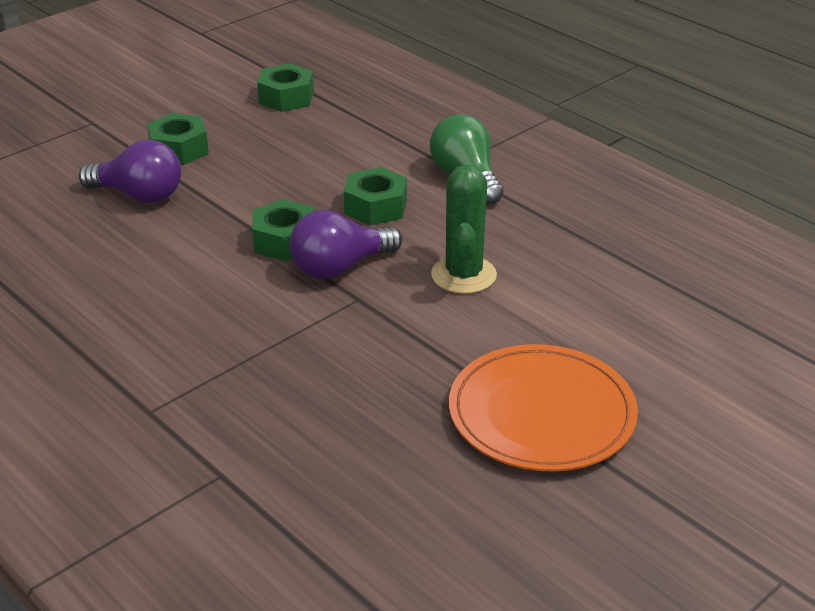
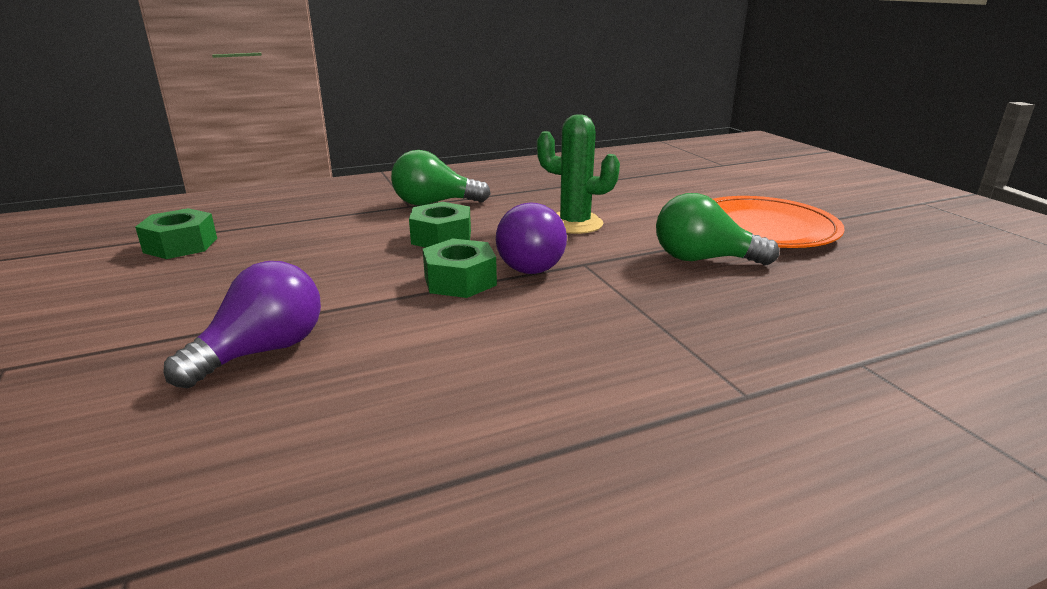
camera: 70 degrees left, 10 degrees down
(179, 149) = (190, 313): green nut -> none
(410, 372) = (703, 259): none -> green light bulb

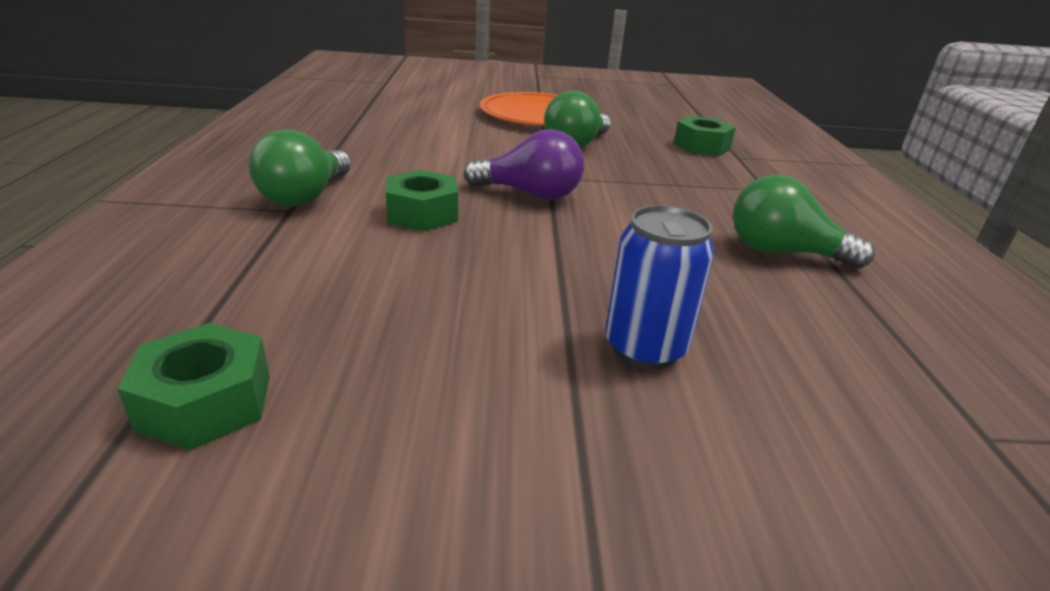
camera: 70 degrees left, 5 degrees up
(262, 351) = (645, 348): purple light bulb -> blue can
(460, 281) = (544, 227): green nut -> green nut (701, 146)
(521, 416) = (782, 252): none -> green light bulb
(574, 224) = (457, 158): green cactus -> none

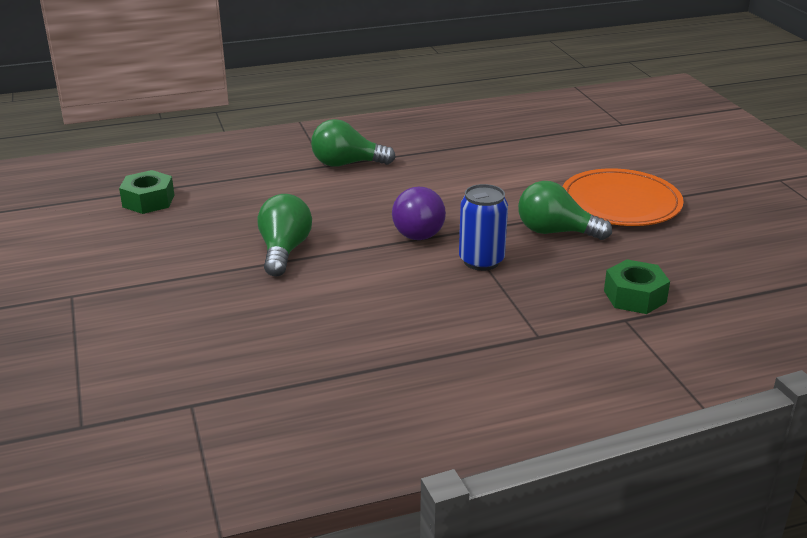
camera: 75 degrees right, 0 degrees up
(422, 213) = (352, 201): green nut -> none
(645, 348) = (231, 292): blue can -> blue can (481, 261)
(782, 252) = (395, 341): green light bulb -> green light bulb (284, 251)

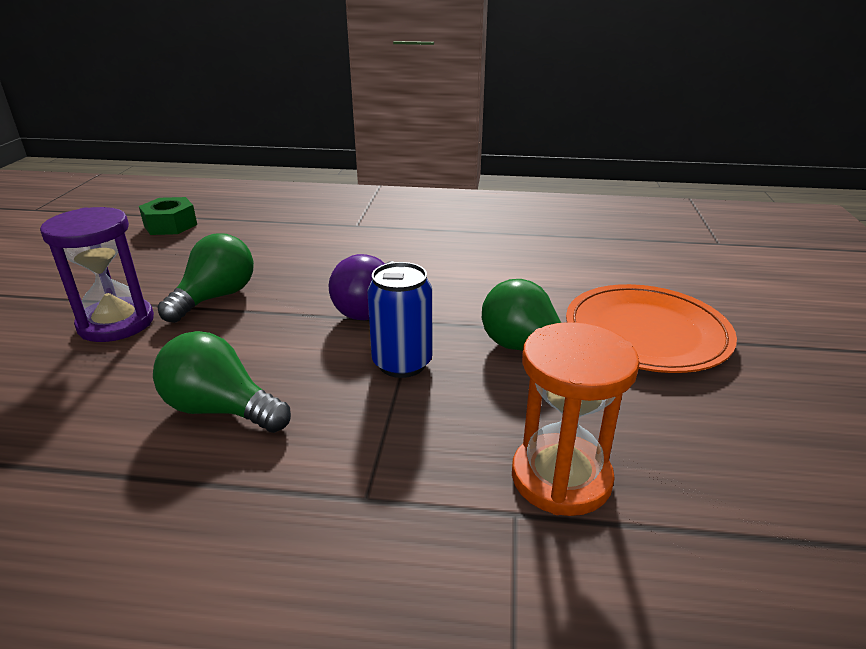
camera: 25 degrees right, 0 degrees up
(229, 288) = (116, 323): none -> purple hourglass
(347, 164) = (377, 227): green light bulb -> green light bulb (221, 409)
(634, 296) = (561, 478): green nut -> orange hourglass

